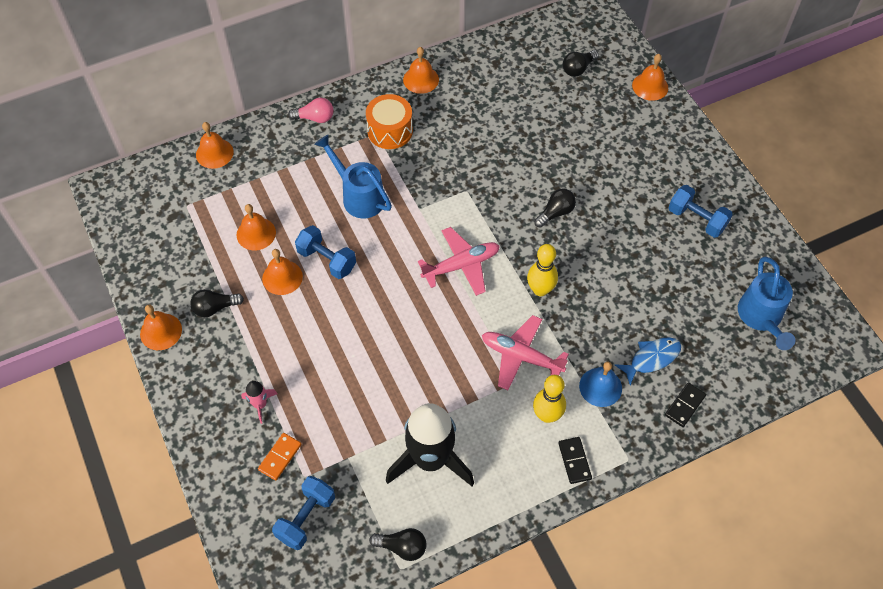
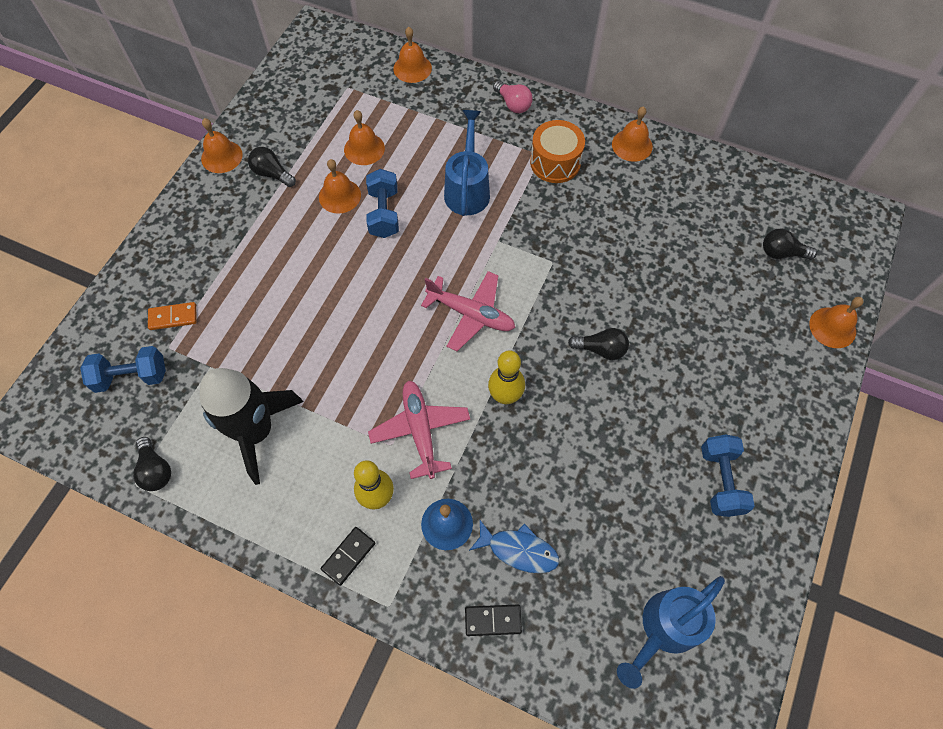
camera: 50 degrees right, 5 degrees up
(260, 404) = (210, 268): pink rocket -> none

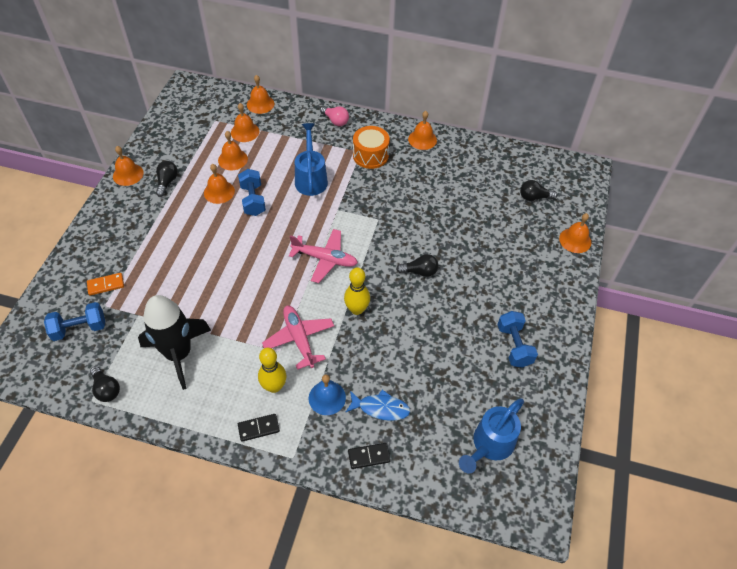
camera: 10 degrees left, 10 degrees down
(272, 174) = (167, 182): black light bulb -> black light bulb turned 75 degrees clockwise
(348, 556) = (258, 428): black domino -> black domino turned 45 degrees clockwise
(386, 108) = (245, 132): none -> orange bell

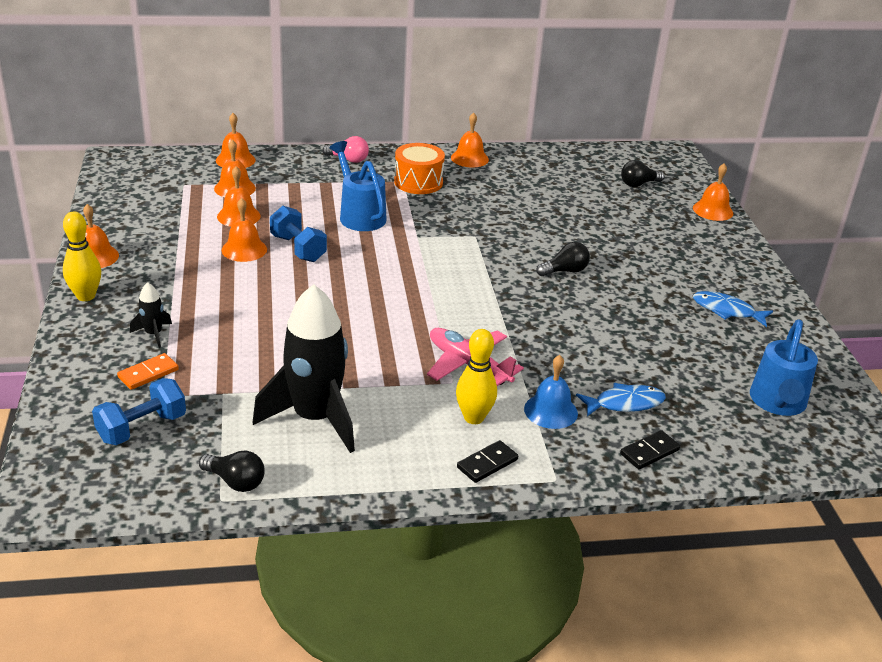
camera: 25 degrees left, 20 degrees down
(126, 252) = (153, 334): none -> black rocket
(167, 182) = (161, 254): black light bulb -> none
(325, 259) = (439, 284): pink plane -> none
(357, 309) = (518, 321): yellow bowling pin -> yellow bowling pin (86, 296)
(514, 346) = (727, 311): blue dumbbell -> blue fish

